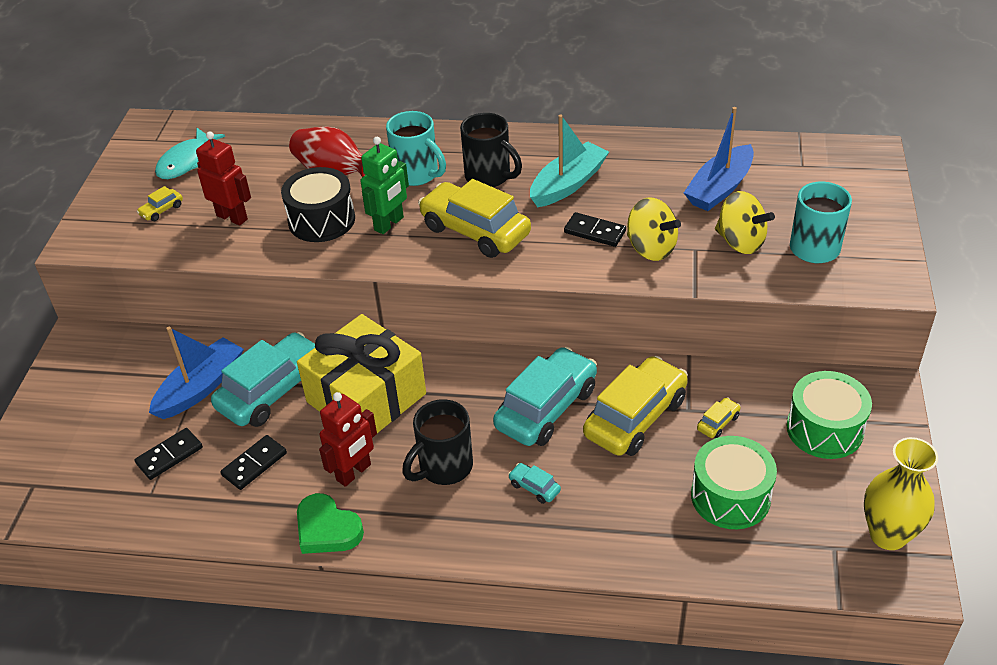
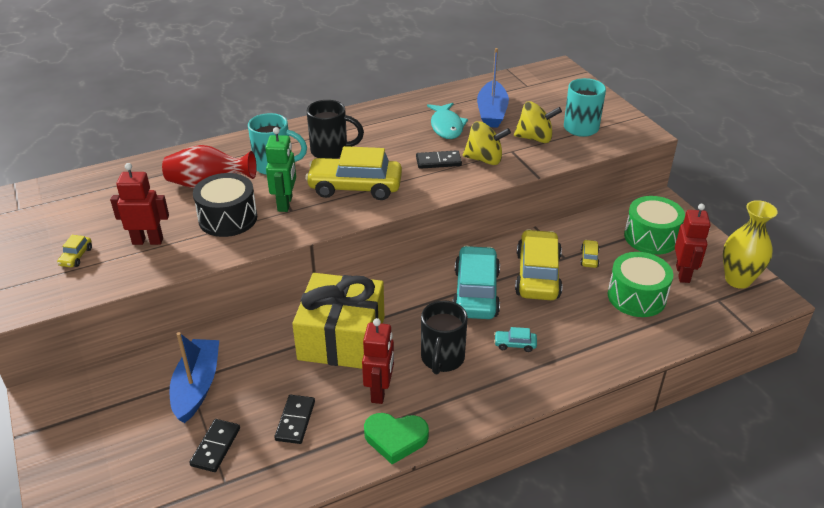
camera: 35 degrees left, 5 degrees down
(186, 161) = (65, 215): turquoise fish -> turquoise fish (446, 126)
(272, 391) = (262, 364): turquoise car -> none
(568, 184) = (391, 139): turquoise boat -> none
(820, 494) = (683, 274): none -> red robot

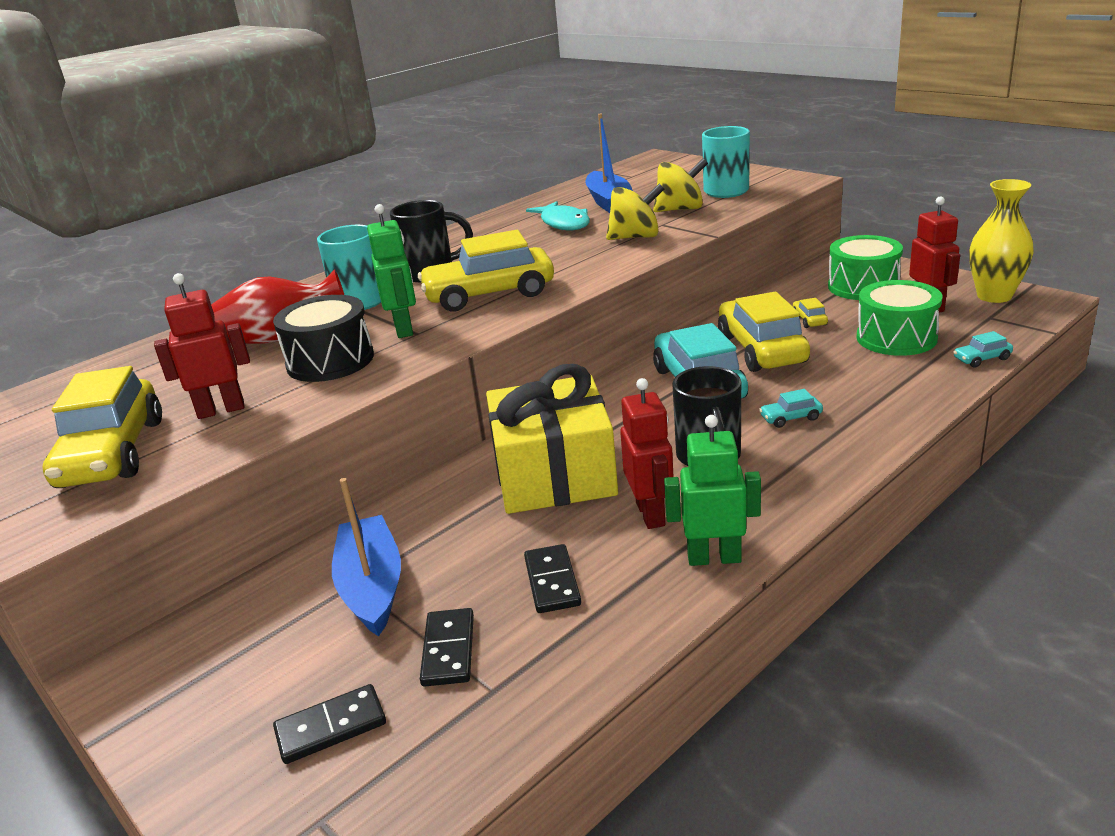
camera: 15 degrees left, 10 degrees down
(76, 257) = (112, 453): yellow car -> yellow car, size x2.43
(395, 438) = (714, 558): green heart -> green robot
(438, 161) = (579, 251): black domino -> black domino (331, 727)
(680, 337) = (982, 359): none -> turquoise car

